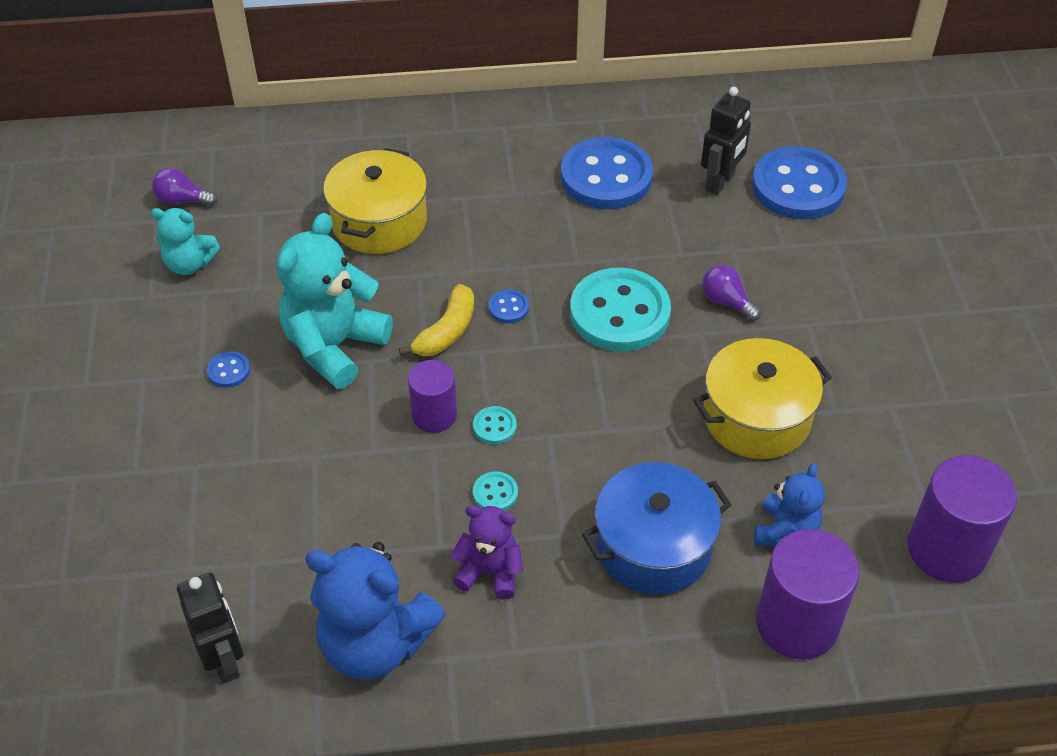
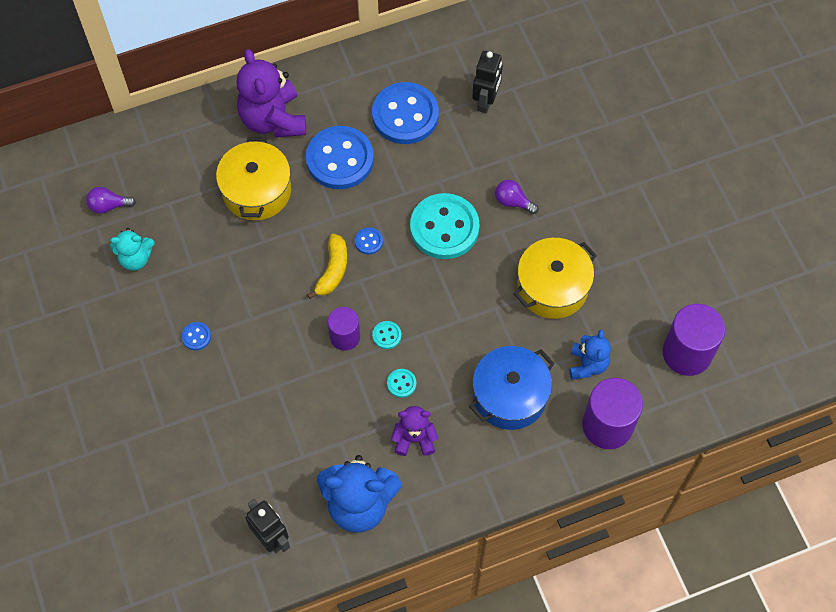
camera: 15 degrees left, 15 degrees up
(334, 346) = (261, 300): turquoise teddy bear -> none
(431, 150) = (273, 119): none -> purple teddy bear
(798, 186) = (540, 93): blue button -> blue button (340, 159)

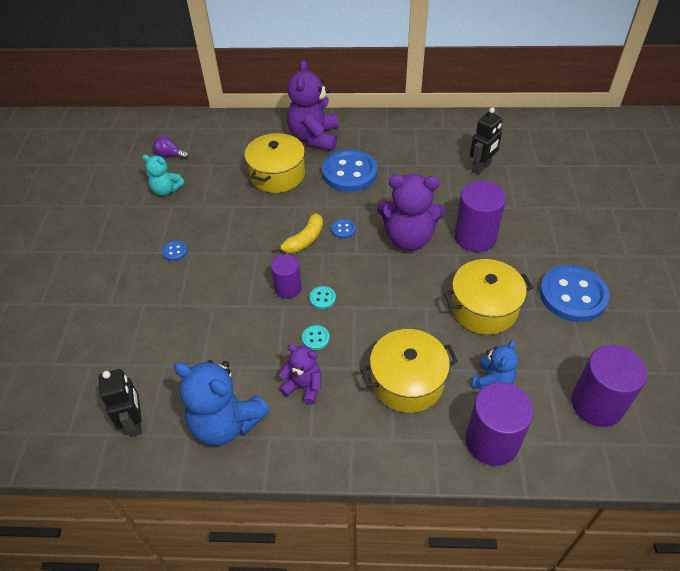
camera: 25 degrees right, 15 degrees down
(405, 115) = (413, 160): blue button -> blue button (572, 295)
(444, 228) = (409, 238): turquoise button -> purple teddy bear
(510, 396) = (407, 381): blue pot -> yellow pot
(513, 201) = (475, 237): purple light bulb -> purple cylinder

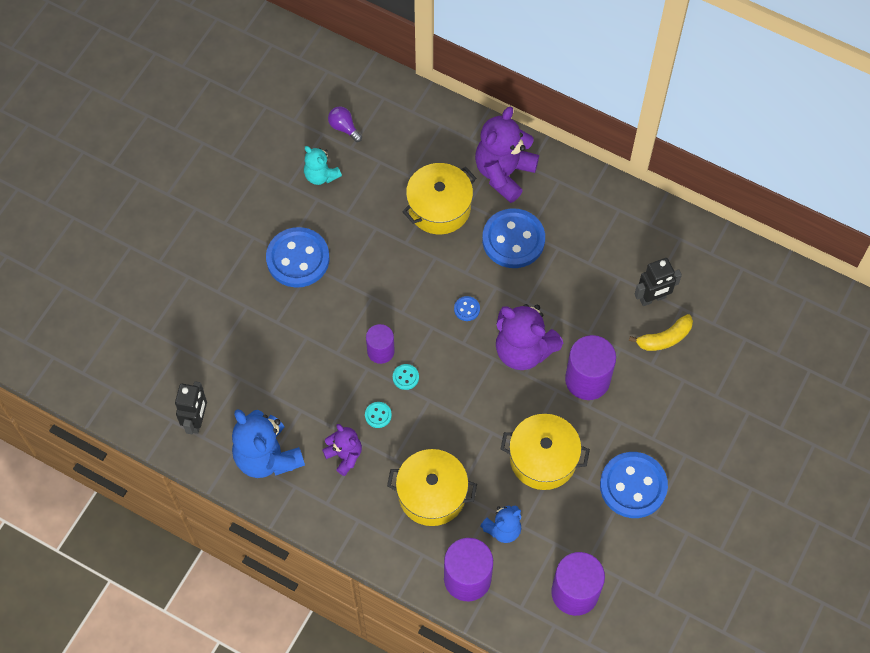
camera: 25 degrees right, 15 degrees up
(175, 251) = (298, 259): blue button -> blue button, size x2.46
(304, 240) = (423, 303): yellow banana -> yellow banana (664, 338)

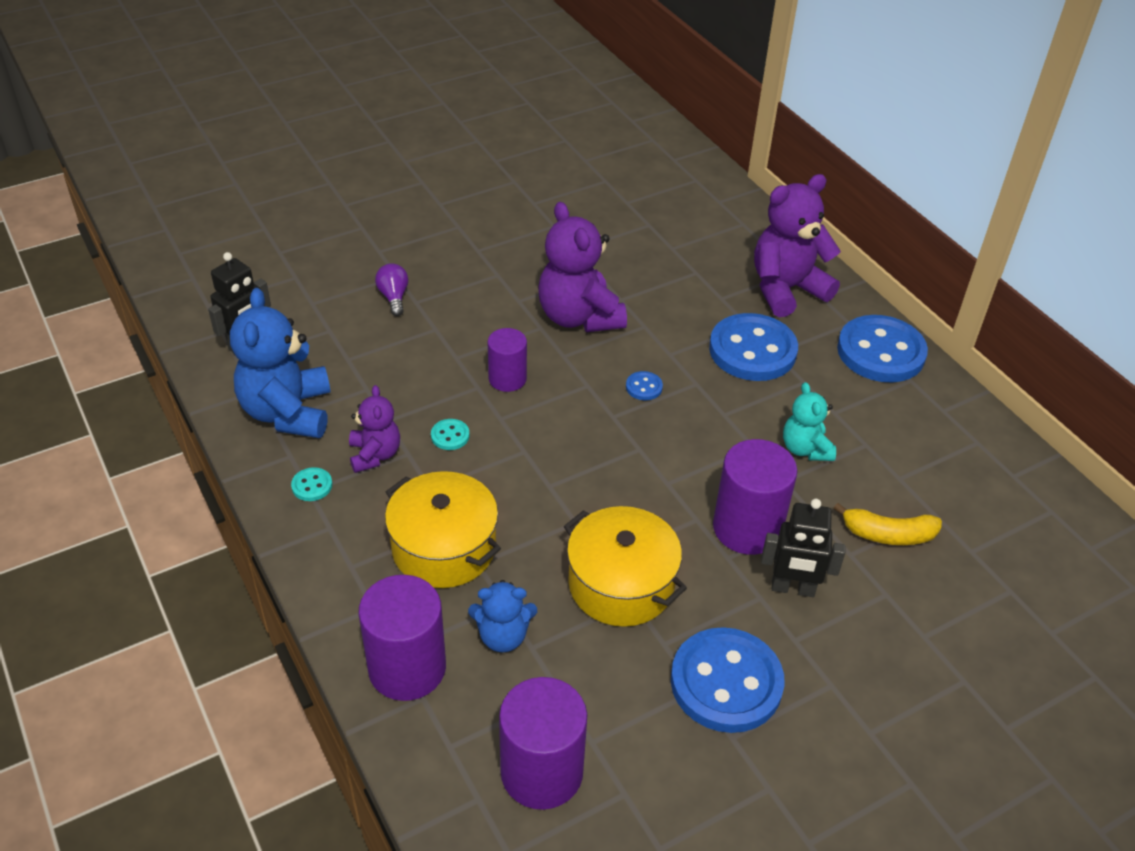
camera: 30 degrees right, 20 degrees down
(298, 259) = (488, 262): blue button -> blue button (881, 352)
(321, 175) = (575, 209): turquoise teddy bear -> turquoise teddy bear (805, 449)
(344, 127) = (633, 185): purple light bulb -> purple light bulb (394, 297)
(405, 377) = (515, 416): turquoise button -> turquoise button (312, 485)
(439, 207) = (685, 286): yellow pot -> none
(523, 350) = (684, 458): purple teddy bear -> purple teddy bear (579, 317)
(652, 298) = (899, 485): black robot -> black robot (793, 588)

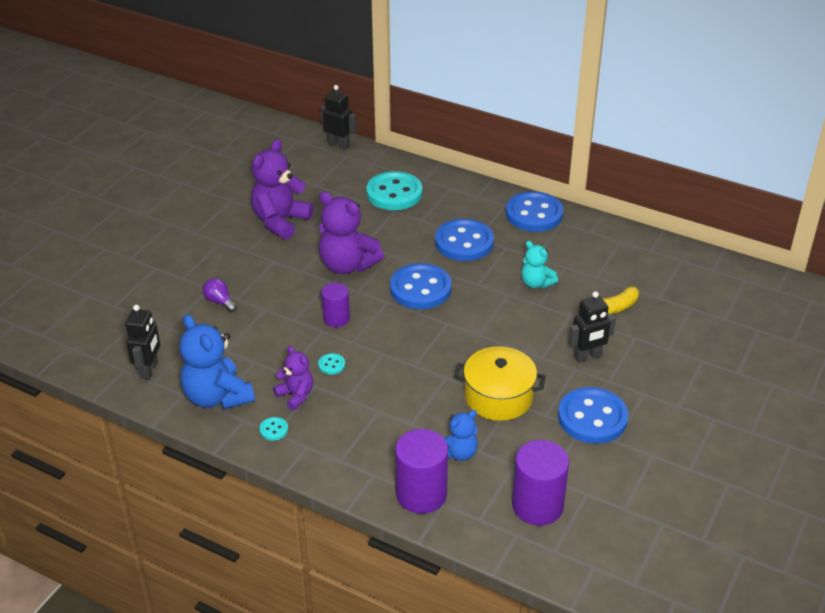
camera: 30 degrees left, 5 degrees down
(444, 548) = (384, 425): yellow pot -> none
(644, 387) = (420, 289): blue button -> blue button, size x2.46
(698, 163) = (339, 145): none -> black robot
(715, 249) = (394, 193): none -> turquoise button
(747, 528) = (540, 337): purple cylinder -> none
(786, 289) = (454, 200): purple teddy bear -> purple teddy bear (280, 221)

